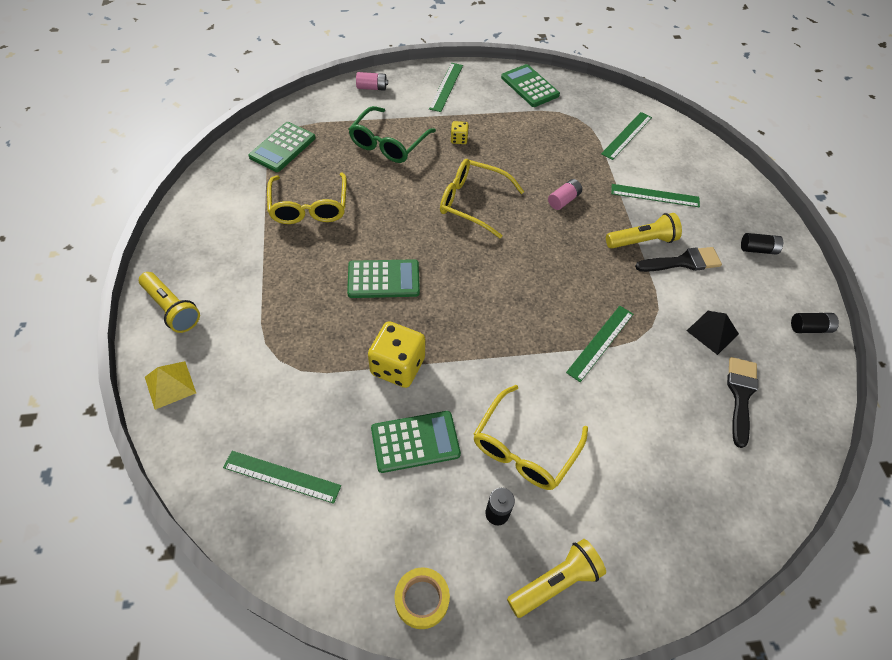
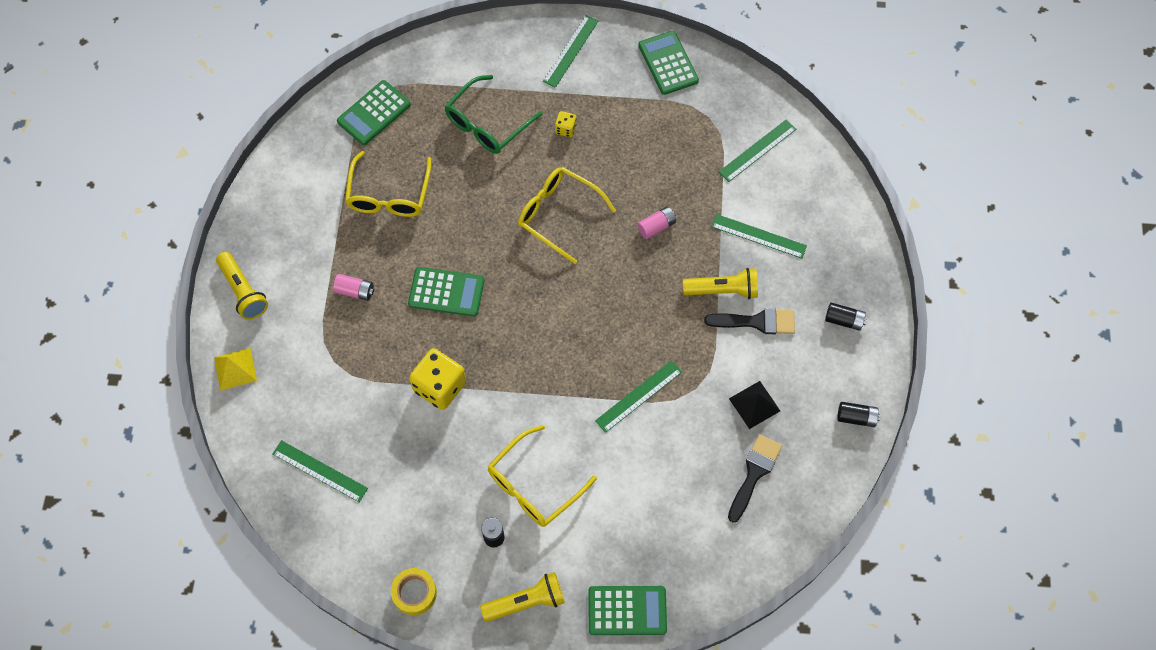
camera: 15 degrees right, 10 degrees up
(372, 88) = (486, 41): pink battery -> pink battery (355, 291)
(415, 442) = (439, 461): green calculator -> green calculator (627, 611)

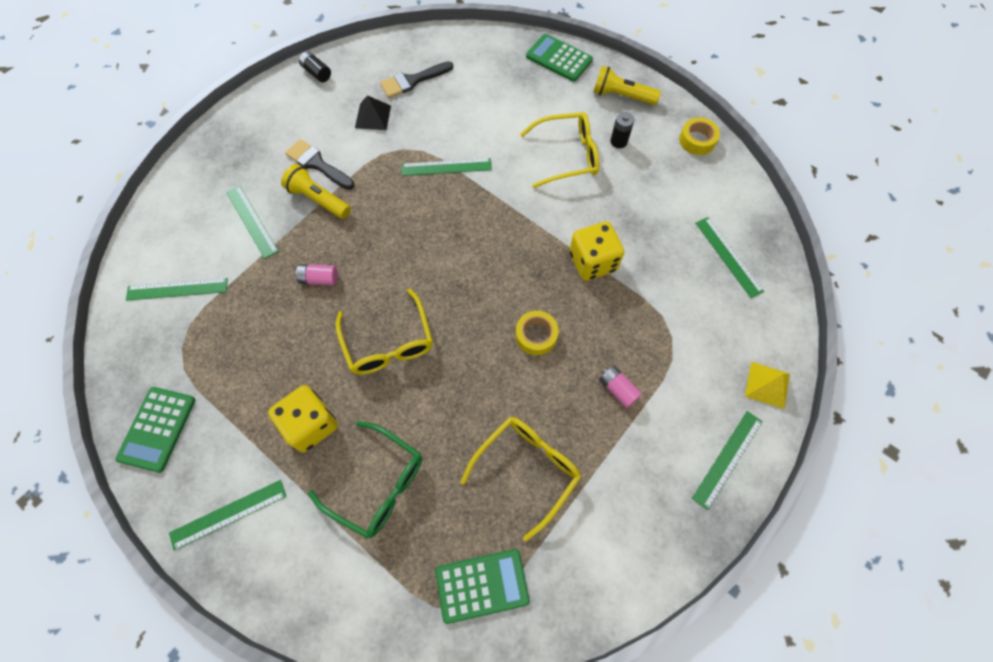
camera: 145 degrees left, 0 degrees up
(243, 291) = (727, 458): yellow flashlight -> green ruler
(446, 292) = (536, 335): green calculator -> yellow tape
(487, 124) = (377, 484): green glasses -> green glasses turned 45 degrees clockwise
(565, 129) = (311, 424): yellow dice -> yellow dice, size x2.08
(843, 320) = (259, 129): black battery -> none

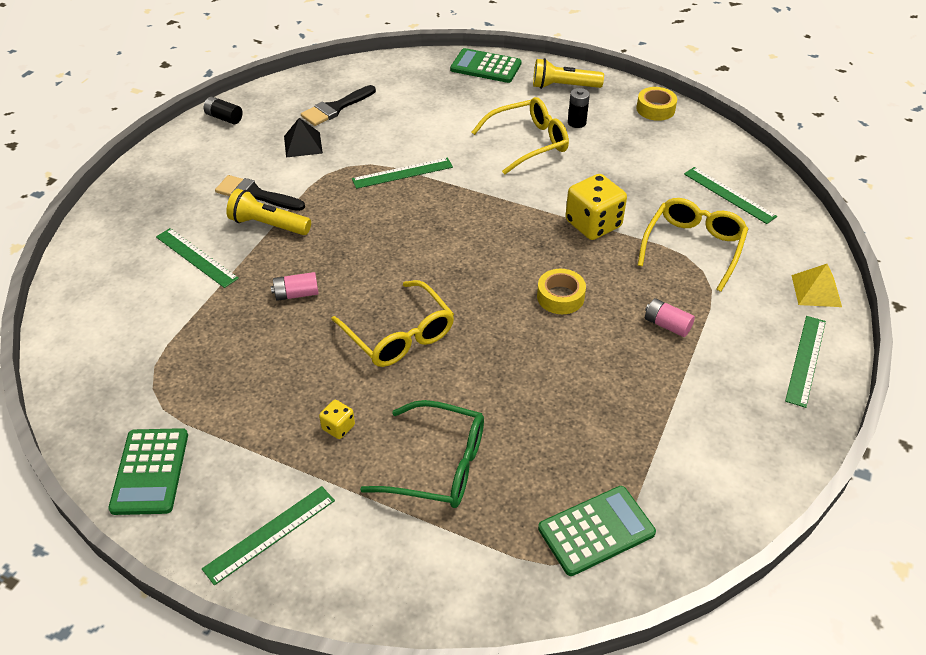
camera: 15 degrees left, 20 degrees down
(177, 289) = (128, 335): green ruler -> none
(311, 424) = (338, 427): yellow dice -> yellow dice, size x0.48
(527, 469) = (601, 415): yellow glasses -> yellow glasses (693, 247)

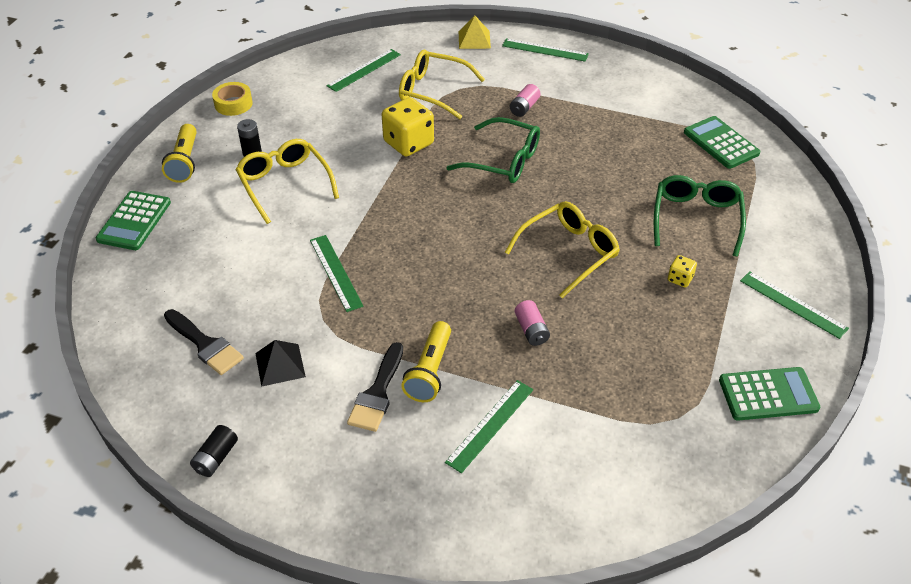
camera: 95 degrees left, 0 degrees up
(560, 297) = (503, 161): yellow tape -> green glasses

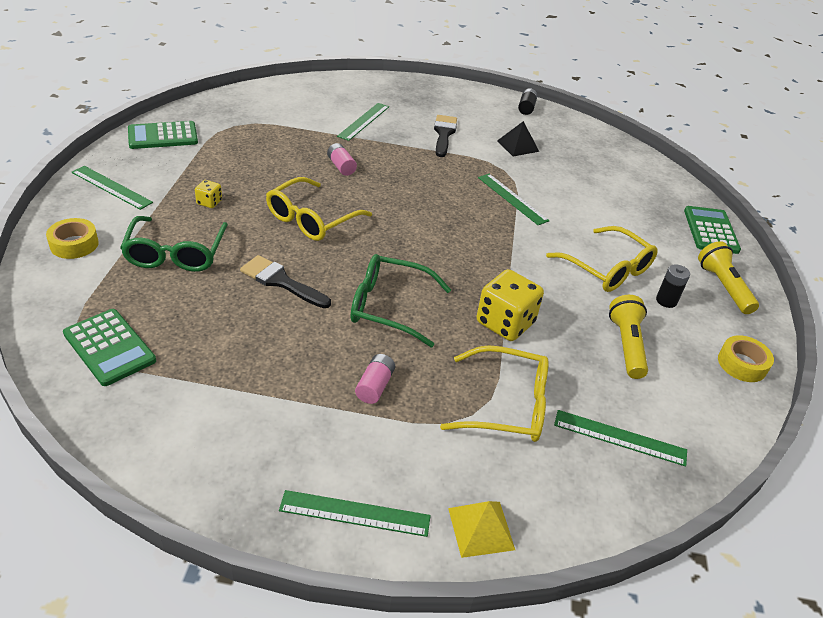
camera: 165 degrees right, 5 degrees down
(205, 345) = (577, 155): black brush -> black brush (281, 281)
(364, 70) = (620, 437): green ruler -> green ruler turned 75 degrees clockwise
(430, 371) = (412, 144): yellow flashlight -> yellow flashlight (626, 345)
(794, 233) = (74, 244): none -> yellow tape

